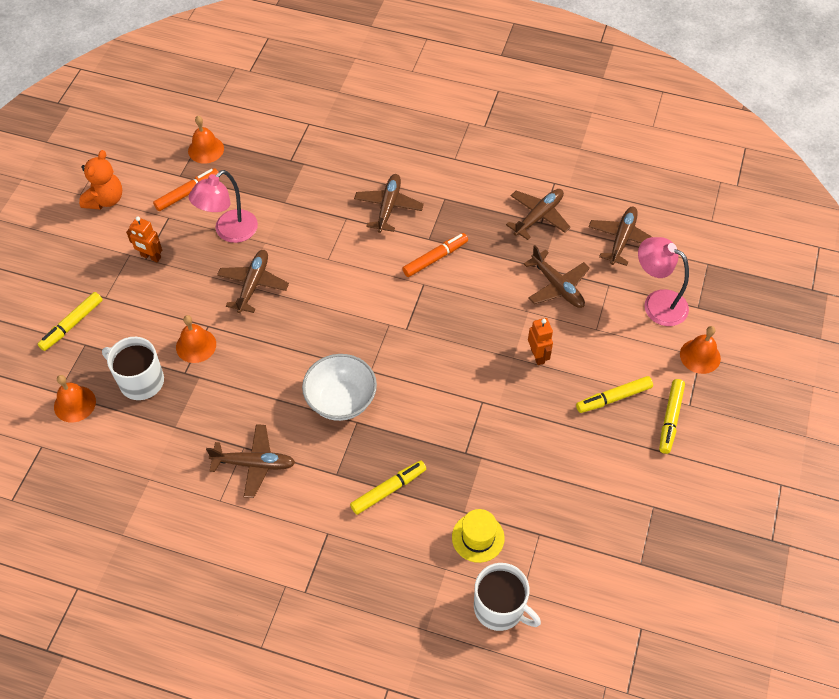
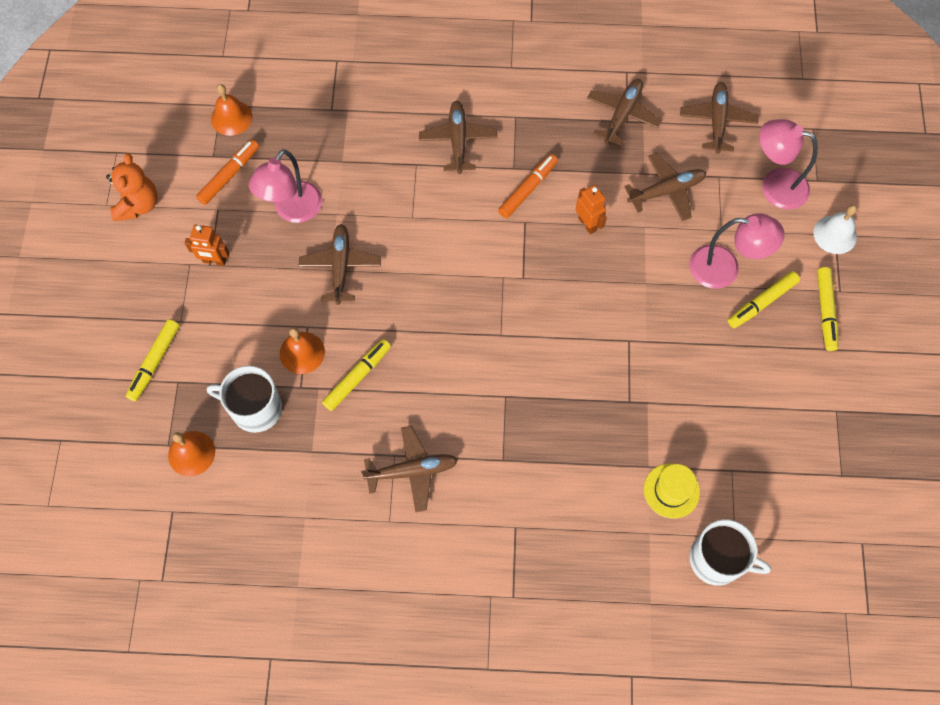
camera: 15 degrees left, 10 degrees up
(341, 400) = (480, 376): white bowl -> none
(388, 490) = (563, 463): yellow marker -> yellow marker (357, 377)
(538, 356) = (670, 275): orange robot -> orange robot (587, 224)
(557, 286) = (666, 191): brown plane -> brown plane turned 60 degrees counterclockwise
(589, 362) = (724, 269): none -> pink lamp
(700, 356) = (835, 234): orange bell -> white bell

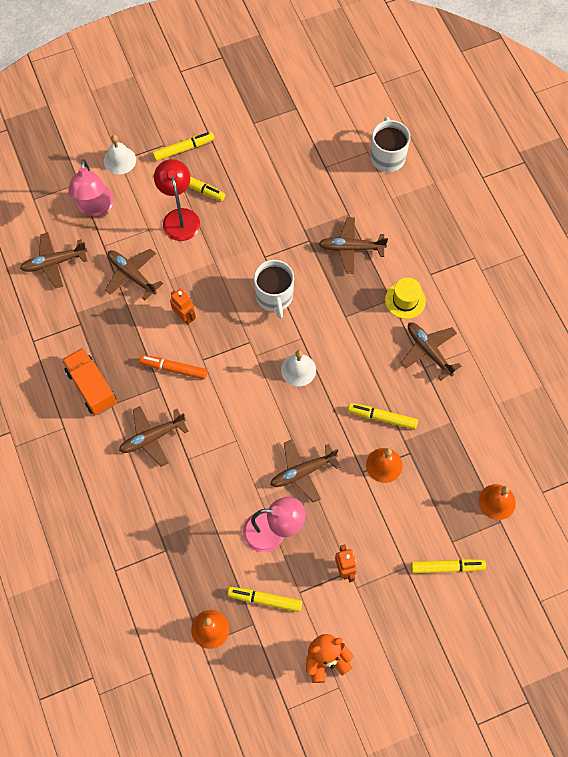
camera: 115 degrees left, 0 degrees up
(229, 175) = (265, 600): orange marker -> yellow marker
(255, 408) = (442, 475): white mug -> white mug (274, 297)
(462, 314) = (298, 370): none -> white bell
(545, 106) = (91, 387): none -> orange truck
(587, 224) = (184, 317): orange robot -> orange robot turned 105 degrees clockwise
(622, 115) = (76, 329): brown plane -> brown plane (351, 248)
(671, 491) = (357, 195): yellow hat -> yellow hat (405, 300)
(724, 269) = (179, 217): pink lamp -> red lamp

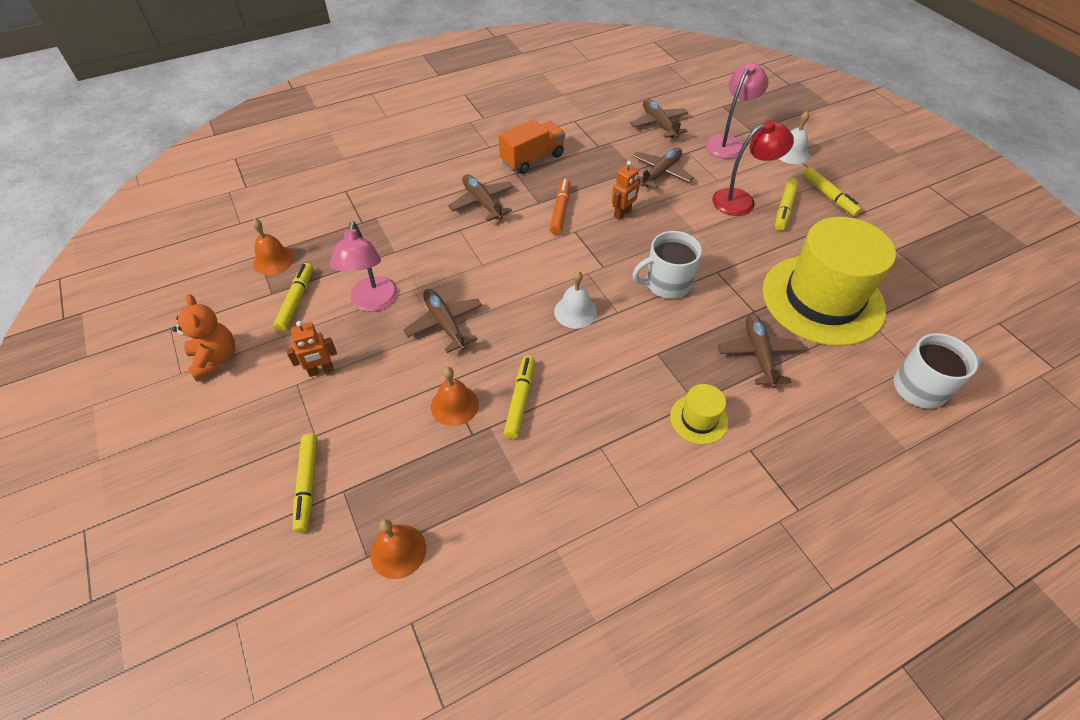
camera: 85 degrees right, 15 degrees down
(95, 208) = (728, 143): pink lamp -> pink lamp turned 135 degrees clockwise
(301, 190) = (822, 299): none -> yellow hat
(428, 351) = (626, 451): brown plane -> none

